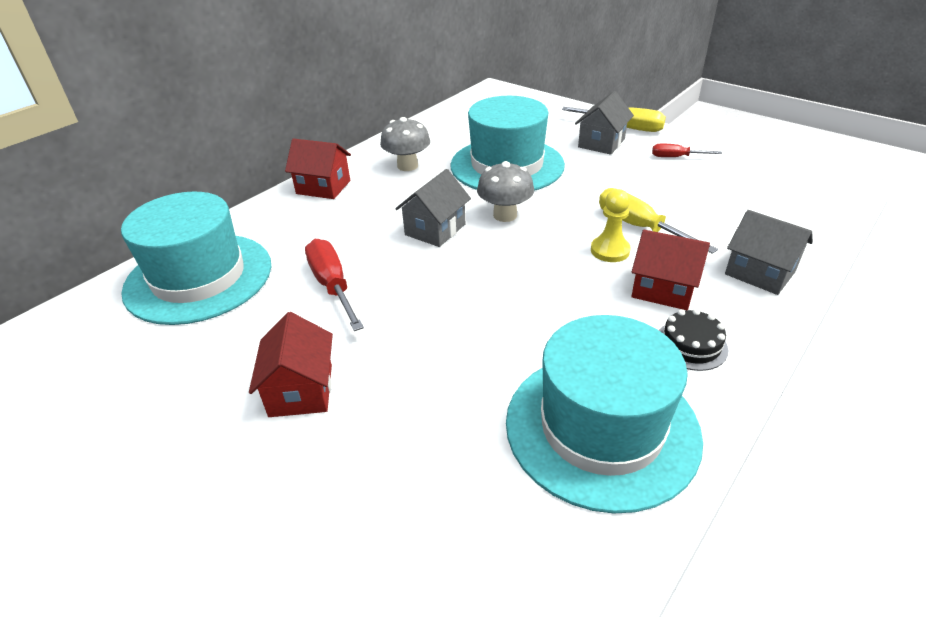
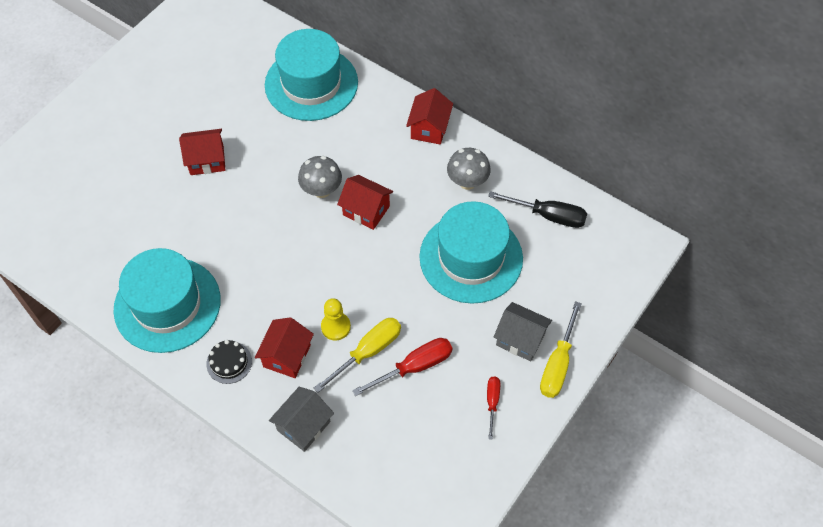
camera: 85 degrees right, 20 degrees up
(332, 286) = (299, 158): red screwdriver -> red screwdriver (414, 367)
(435, 229) = (366, 210): grey house -> red house
(458, 127) = (548, 215): none -> black screwdriver
(505, 215) = (386, 256): grey mushroom -> grey mushroom (321, 190)

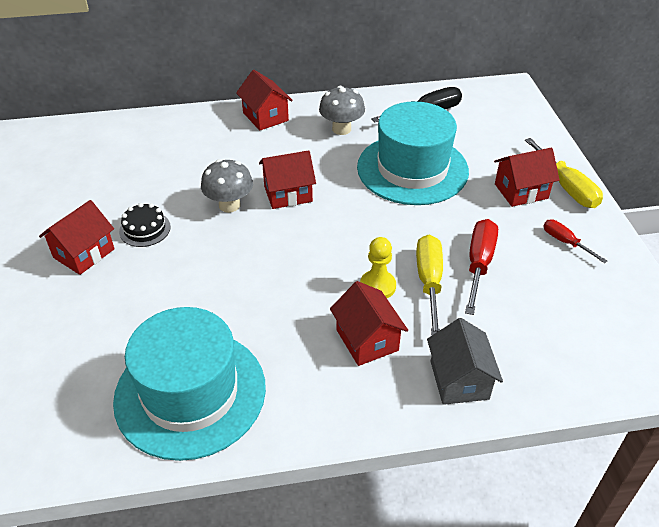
camera: 45 degrees left, 15 degrees down
(229, 362) = (321, 389): black cake -> black cake (145, 229)
(311, 84) = (122, 145): turquoise hat -> none
(520, 339) = (521, 191): grey house -> red house

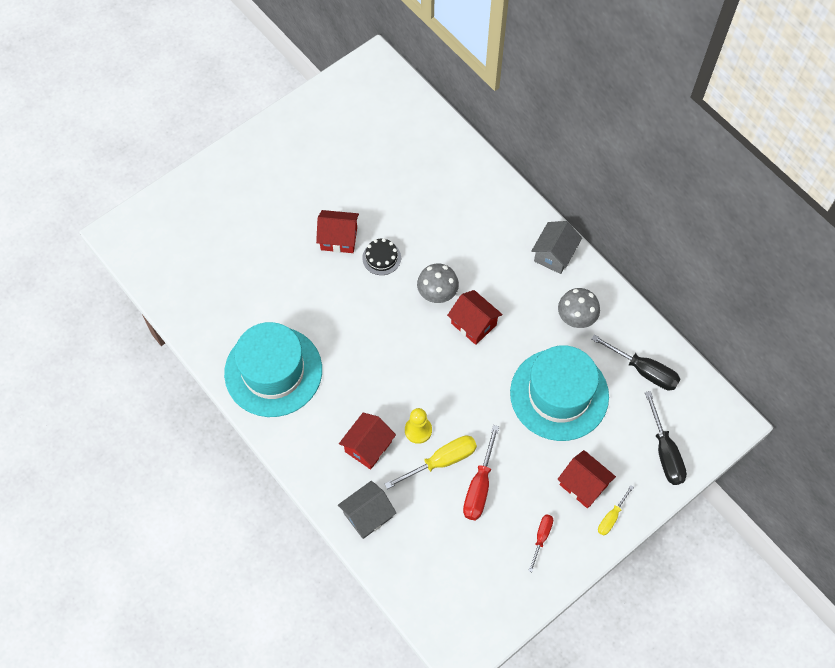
camera: 60 degrees right, 20 degrees up
(265, 116) = (554, 254): red house -> grey house
(479, 264) = (479, 486): red screwdriver -> red screwdriver turned 120 degrees clockwise
(516, 131) = (665, 452): none -> black screwdriver
(566, 187) = (611, 517): yellow screwdriver -> yellow screwdriver, size x0.59

